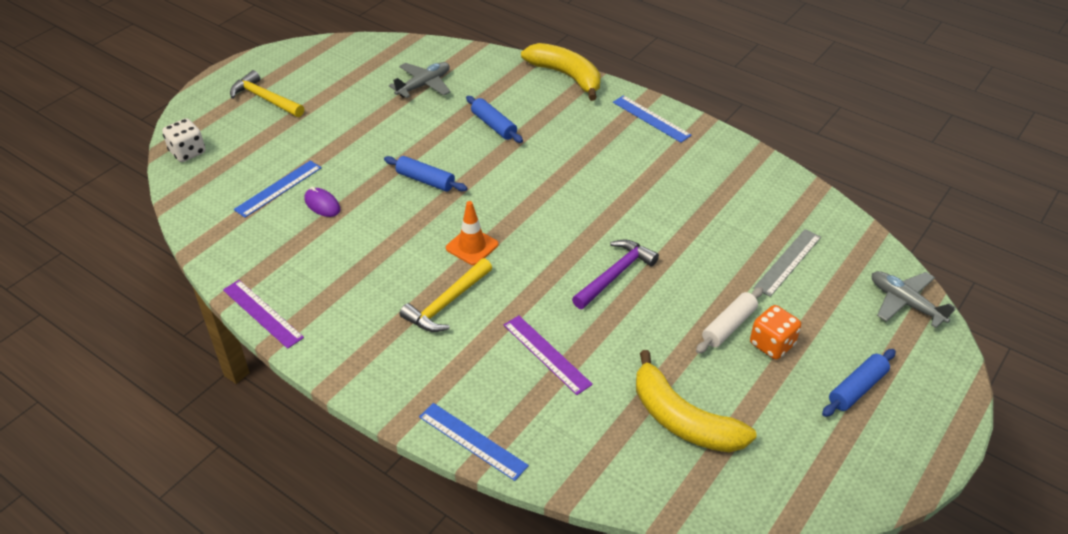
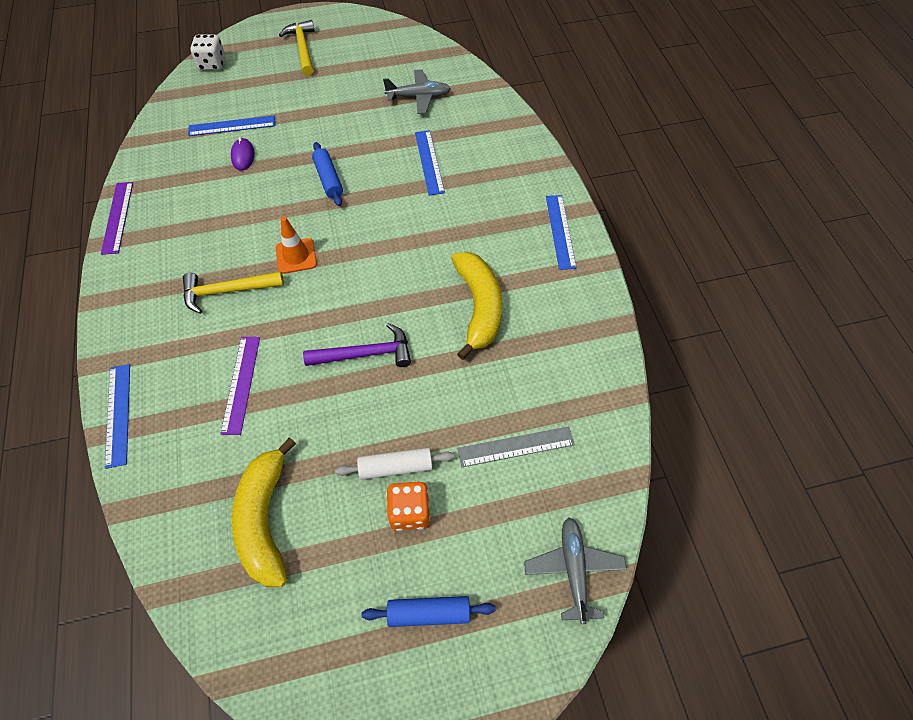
camera: 40 degrees right, 15 degrees up
(494, 125) = (429, 162): blue rolling pin -> blue ruler
(566, 76) = (536, 150): yellow banana -> yellow banana (478, 307)

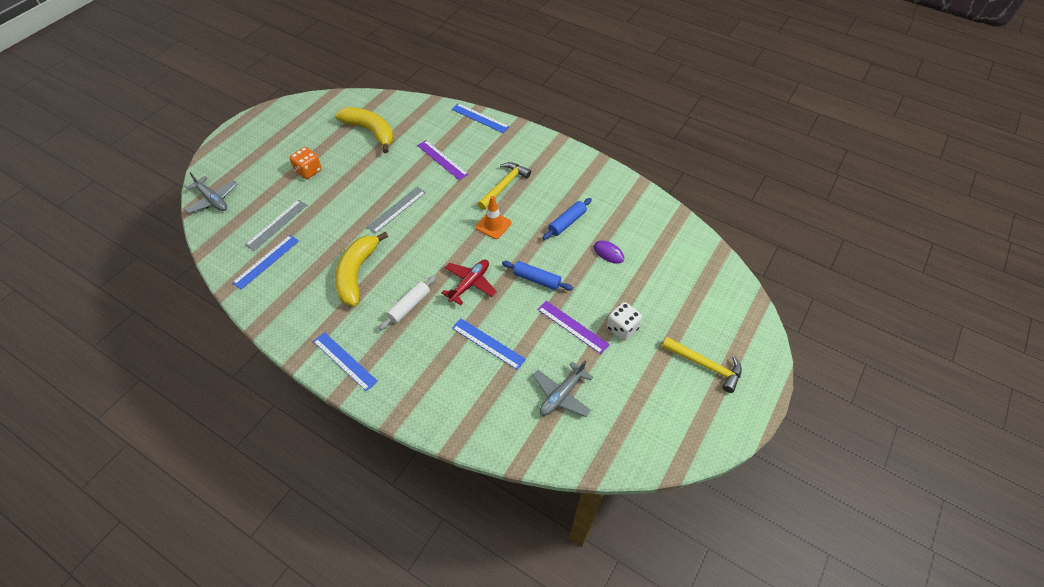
camera: 135 degrees right, 5 degrees down
(117, 217) = (615, 174): purple ruler -> purple ruler (572, 327)
(212, 64) = (737, 297): white dice -> white dice (622, 328)
(232, 126) = (647, 265): blue ruler -> blue ruler (266, 261)
(365, 354) = (396, 209): purple hammer -> grey ruler
(387, 217) = (470, 284): none -> red plane
(396, 467) = (331, 180): white rolling pin -> white rolling pin (409, 306)
(429, 613) = (269, 150): blue rolling pin -> blue rolling pin (567, 222)
(478, 307) = (357, 273): yellow banana -> yellow banana turned 60 degrees clockwise

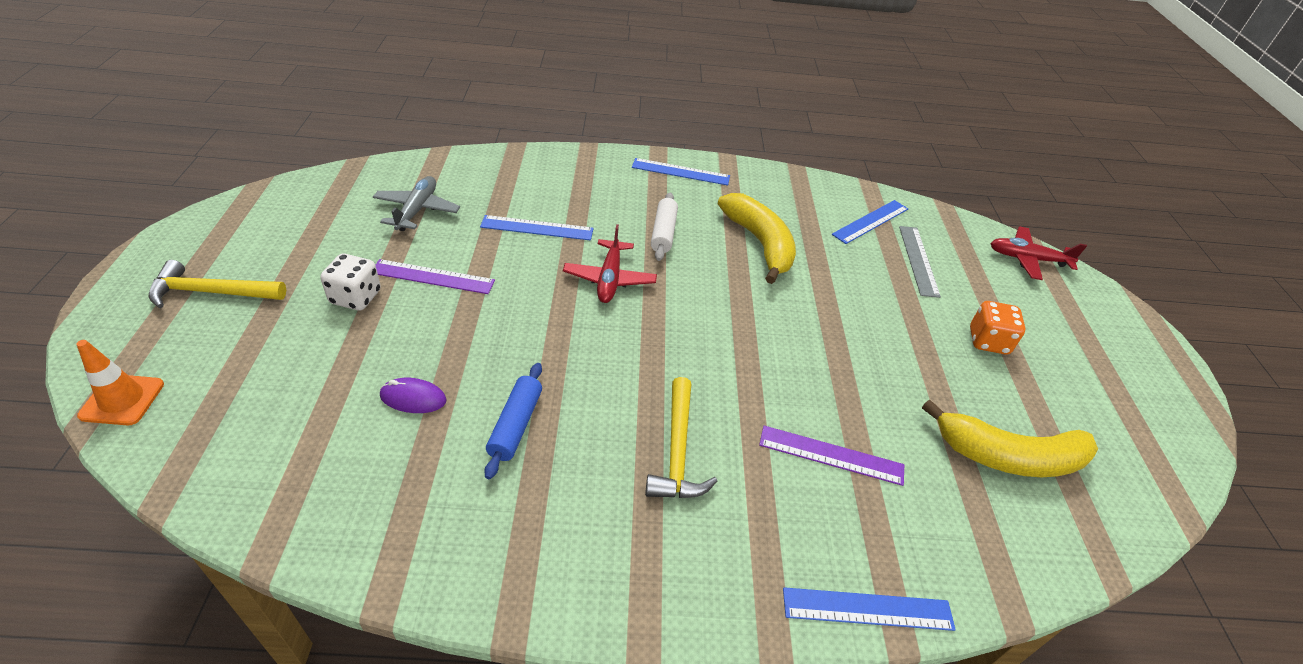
camera: 145 degrees right, 10 degrees down
(213, 200) = (1027, 259): grey plane -> red plane
(266, 261) = (870, 221): blue ruler -> blue ruler turned 45 degrees clockwise
(396, 209) = (803, 336): grey ruler -> none
(493, 225) = (640, 370): orange traffic cone -> orange traffic cone (122, 400)
(536, 279) = (517, 316): blue rolling pin -> none

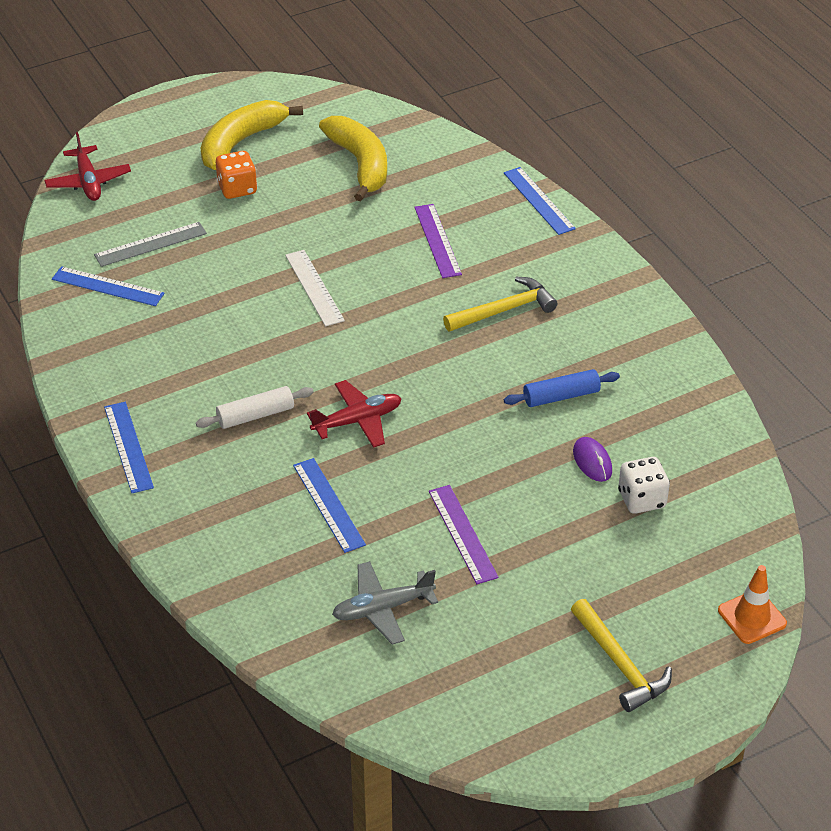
camera: 115 degrees left, 0 degrees up
(356, 297) = (533, 565): white dice -> white dice (641, 499)
(759, 243) = (214, 347): yellow banana -> yellow banana (241, 142)
(803, 328) = (314, 287): none -> white ruler

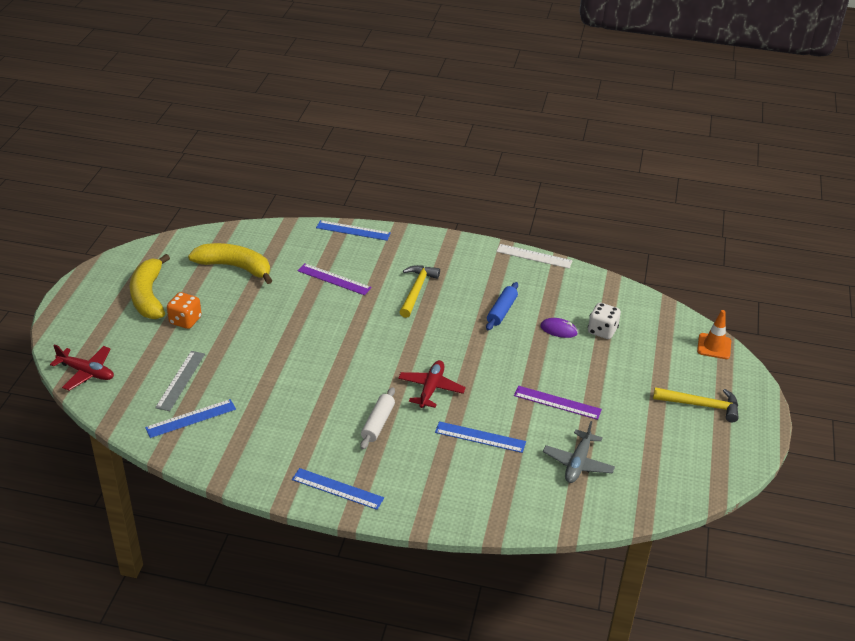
camera: 50 degrees left, 5 degrees down
(314, 287) = (308, 342): white ruler -> white ruler (534, 256)

